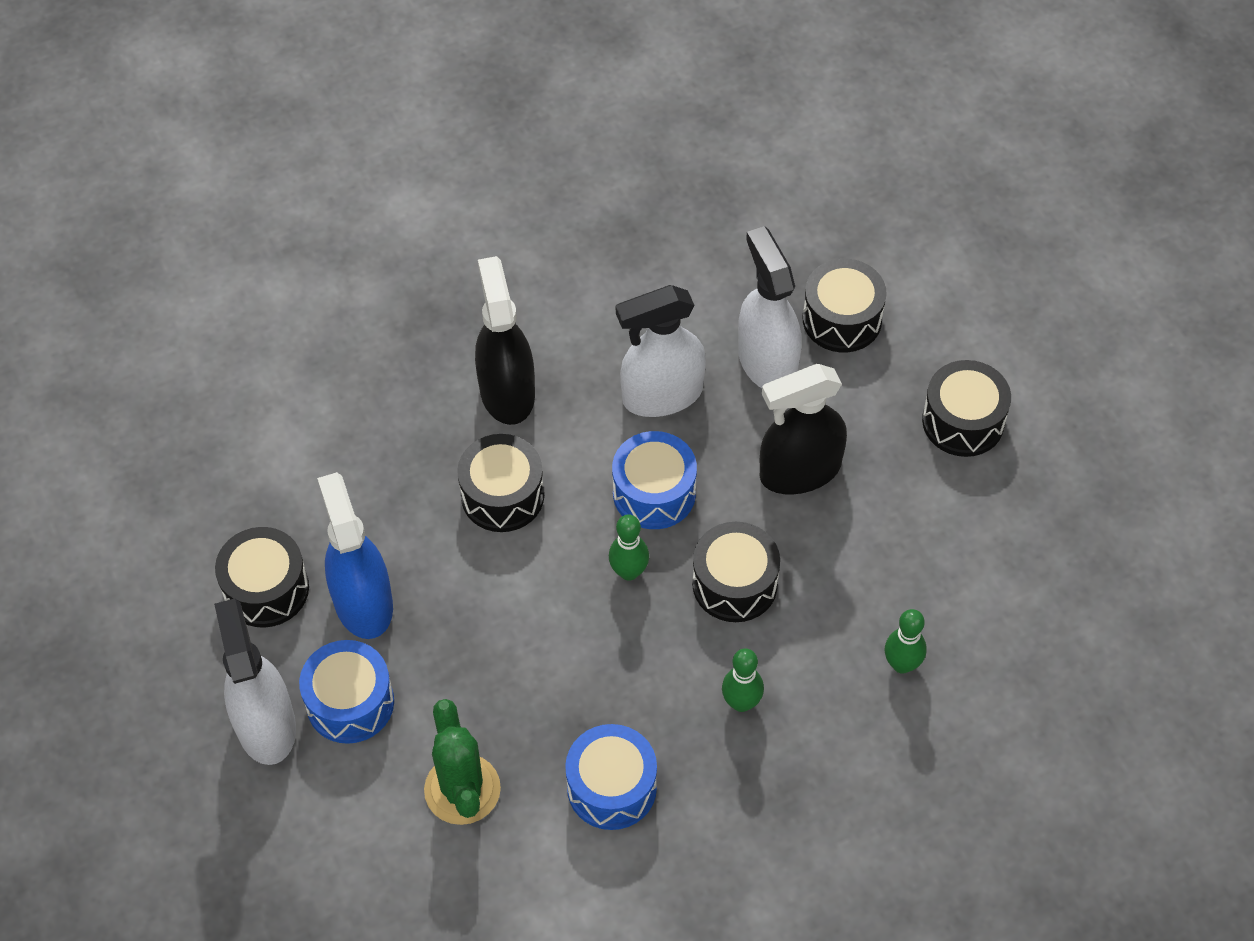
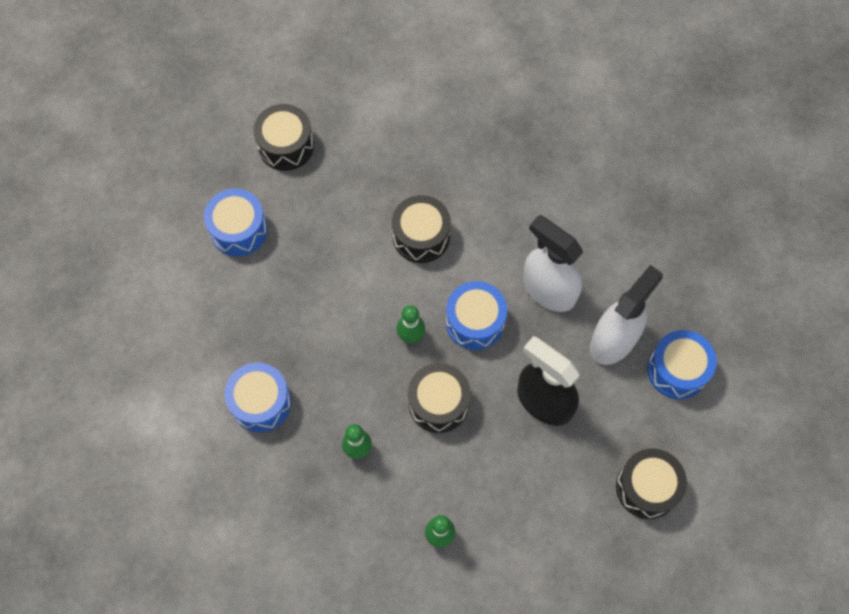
camera: 60 degrees right, 10 degrees up
(266, 725) = (201, 194): white spray bottle -> none
(363, 602) = (306, 200): blue spray bottle -> none
(462, 789) = (216, 320): green cactus -> none
(507, 391) = (495, 199): black spray bottle -> none
(842, 319) = (677, 370): black drum -> blue drum

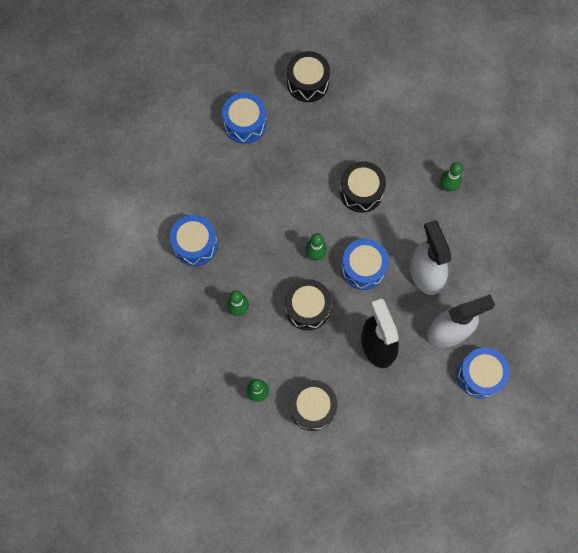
camera: 30 degrees right, 5 degrees up
(515, 179) = (447, 186): none -> green bowling pin
(647, 487) = (411, 440): black drum -> black drum (312, 407)

